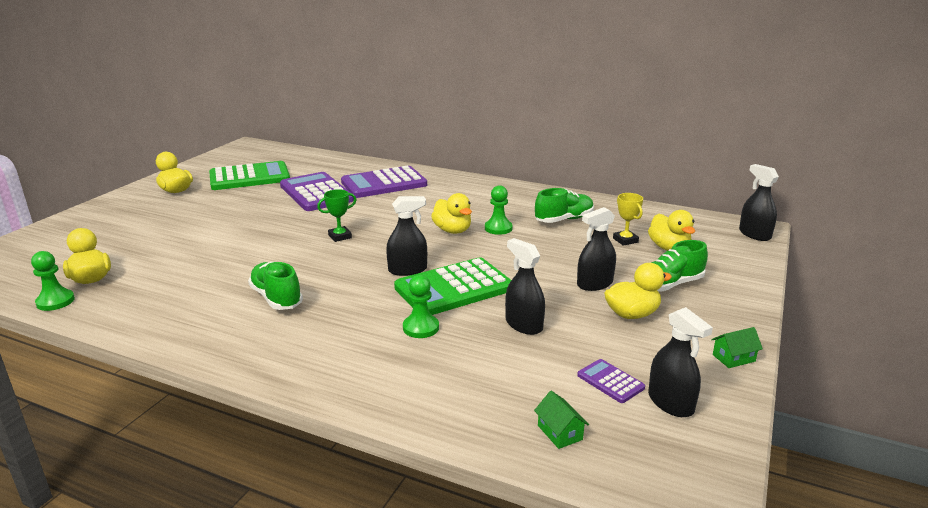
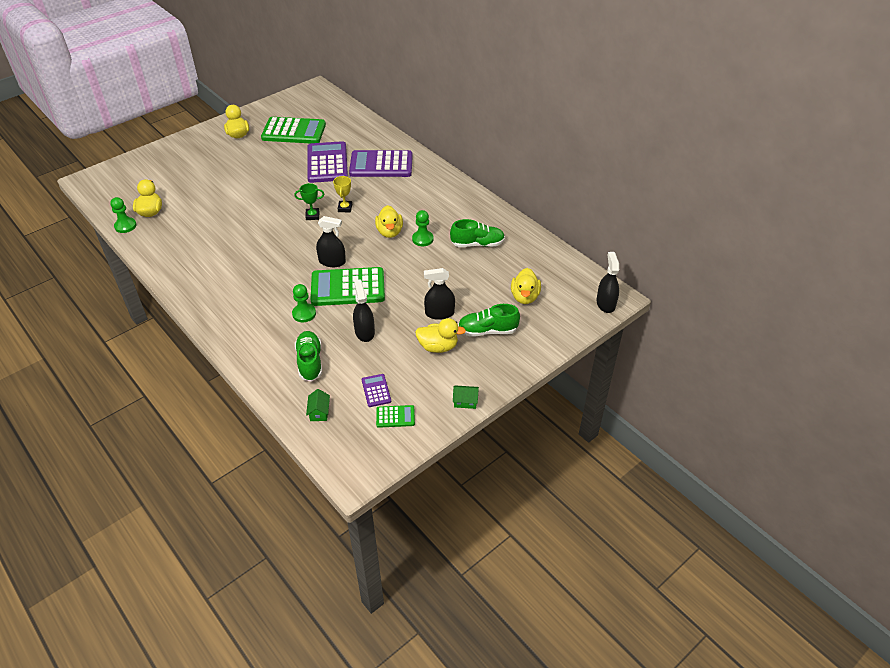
camera: 25 degrees right, 20 degrees up
(276, 298) = (240, 262): green shoe -> green shoe (310, 362)
(625, 240) = (501, 279): yellow trophy -> yellow trophy (345, 208)
(670, 403) = (395, 417): black spray bottle -> green calculator

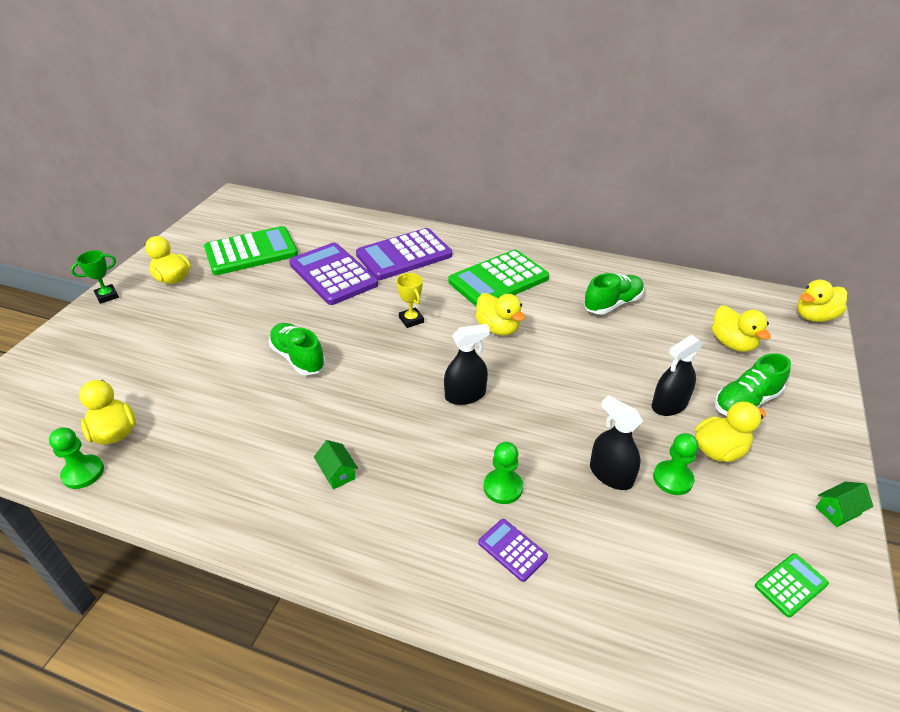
camera: 30 degrees left, 5 degrees down
(310, 362) = (588, 561): green shoe -> green shoe (298, 358)
(312, 216) = (377, 345): green trophy -> green trophy (107, 296)
(319, 412) = (689, 641): green house -> green house (337, 473)
(348, 287) = (522, 421): green calculator -> green calculator (498, 280)
(376, 390) = (722, 557): purple calculator -> purple calculator (512, 550)
(422, 239) = (546, 322): green pawn -> green pawn (672, 479)
(605, 303) = (814, 316): black spray bottle -> yellow duck

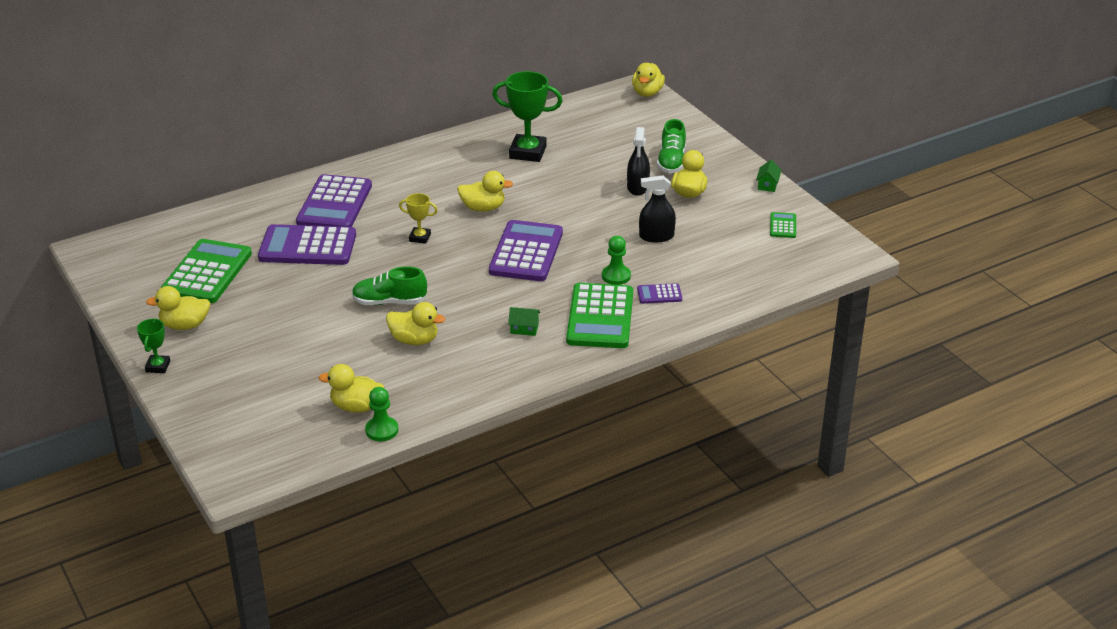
camera: 50 degrees left, 5 degrees down
(465, 395) = (526, 252): black spray bottle -> purple calculator
(498, 280) = (432, 180): green calculator -> green calculator (600, 317)
(612, 304) = (528, 152): green shoe -> green trophy
(672, 479) = (685, 219): green pawn -> none
(732, 343) = (625, 135): yellow duck -> yellow duck (414, 340)

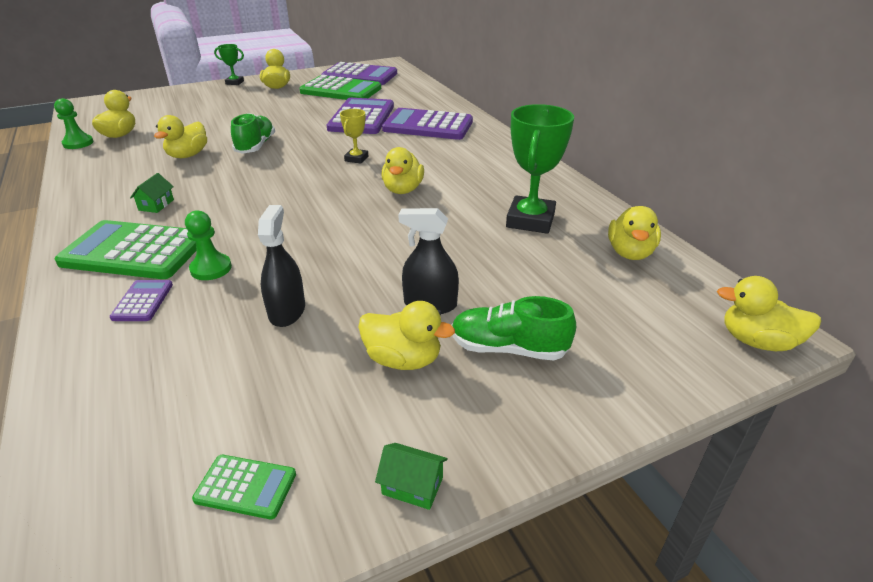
camera: 95 degrees right, 0 degrees up
(526, 252) = (300, 211): purple calculator -> purple calculator (360, 76)
(566, 119) = (630, 253): none -> yellow duck

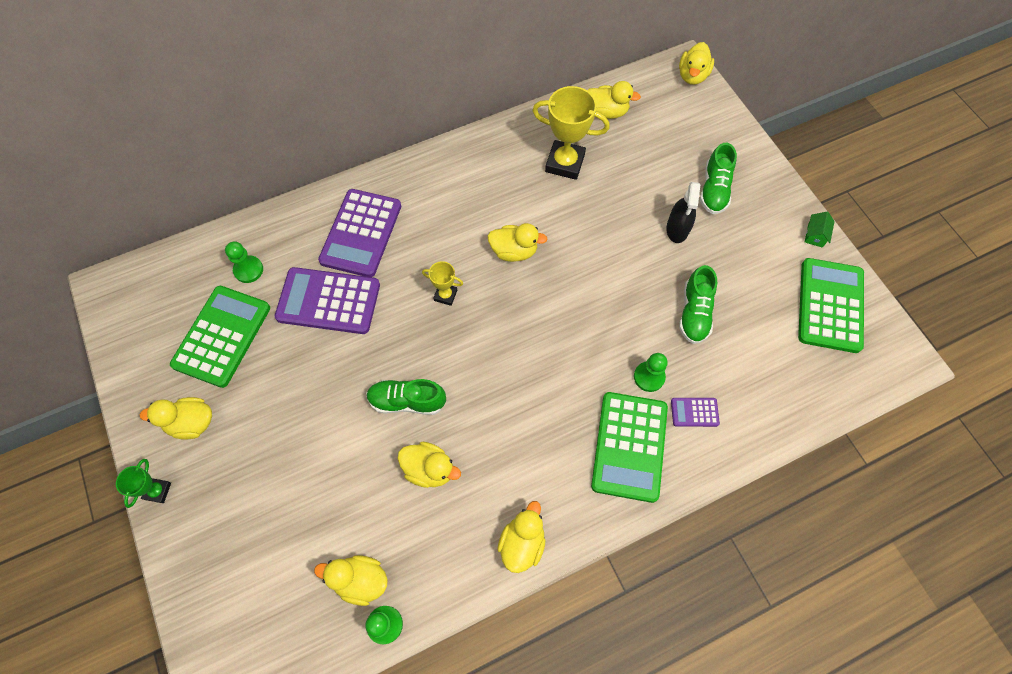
camera: 90 degrees left, 30 degrees up
(156, 205) = (547, 459): green house -> none
(246, 487) = (830, 305): green calculator -> green calculator, size x2.21
(287, 311) = (694, 313): black spray bottle -> green shoe
(360, 76) = (160, 319): purple calculator -> none
(395, 94) = (248, 270): none -> green pawn
(403, 359) = (731, 242): yellow duck -> yellow duck (522, 543)
(530, 220) = (565, 163): green trophy -> yellow trophy

